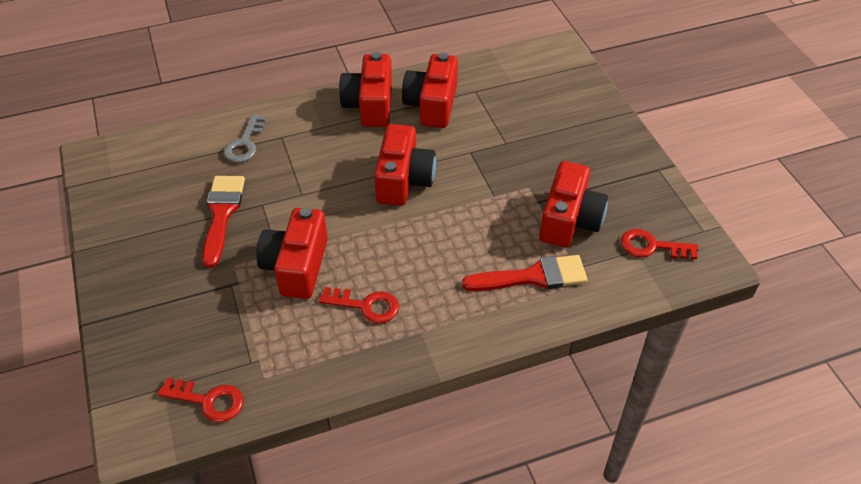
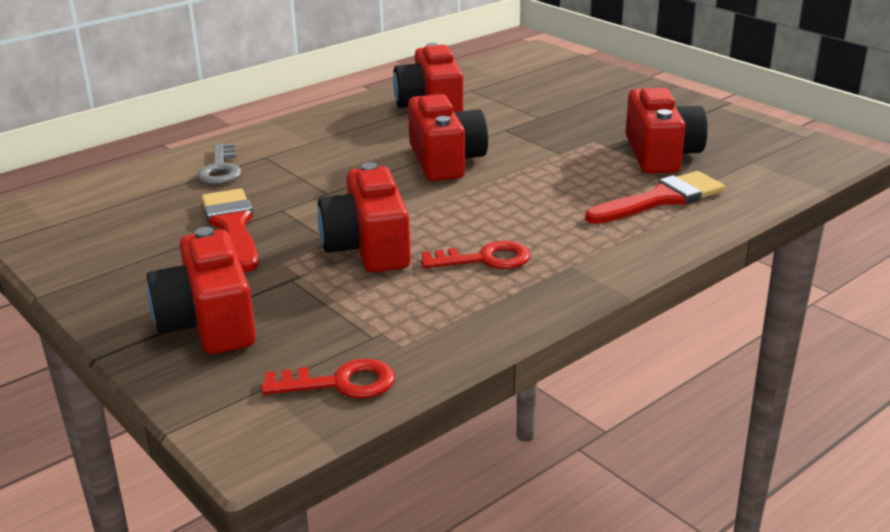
camera: 20 degrees left, 20 degrees down
(370, 105) = (357, 117): red camera -> red camera (208, 322)
(652, 246) = (765, 155): red key -> none

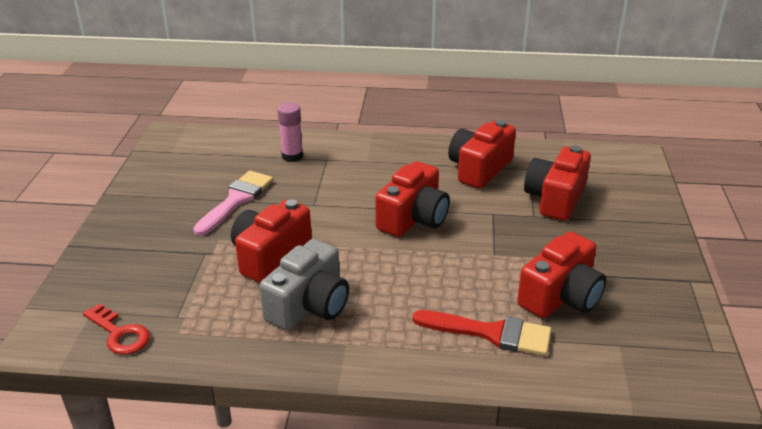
camera: 45 degrees right, 5 degrees up
(208, 322) = (133, 256): red camera -> red camera (555, 198)
(220, 169) = (292, 156): grey key -> pink glue stick
(233, 226) = (236, 200): red brush -> pink brush
(485, 259) = (309, 305): red key -> grey camera

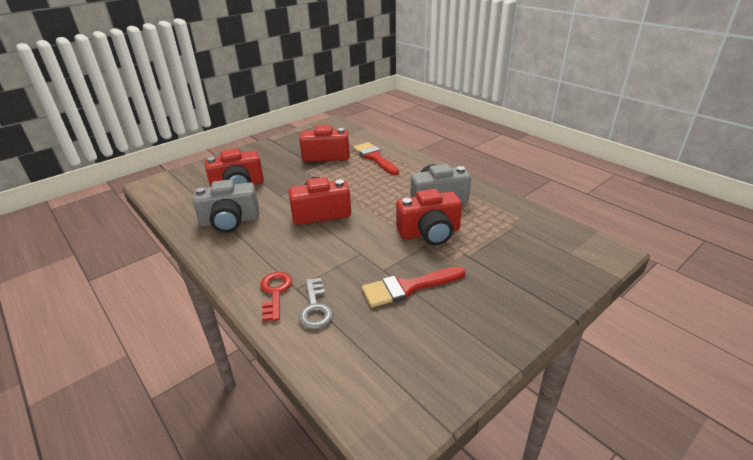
camera: 135 degrees left, 0 degrees up
(119, 334) = (555, 232): red key -> red key (275, 292)
(236, 200) = (408, 287): pink brush -> red brush
(292, 156) = (315, 308): pink glue stick -> grey key
(479, 169) = (230, 221): red camera -> grey camera

